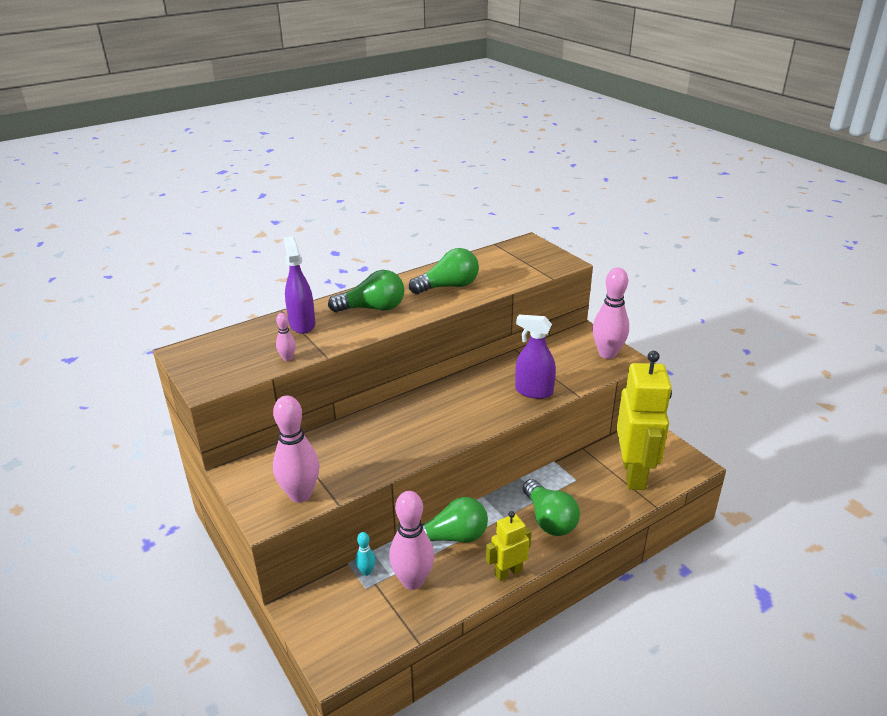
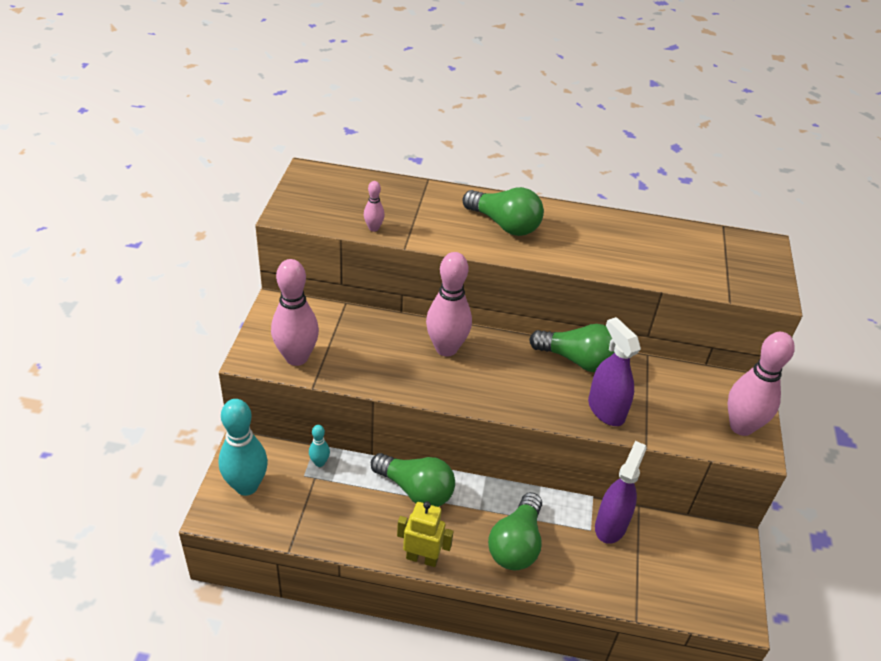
camera: 40 degrees right, 10 degrees up
(302, 324) = (426, 203): purple spray bottle -> purple spray bottle (610, 525)
(333, 628) = (246, 486): none -> turquoise bowling pin
(412, 581) = (342, 499): pink bowling pin -> pink bowling pin (446, 348)
(448, 286) = (605, 245): green light bulb -> green light bulb (577, 360)
(634, 474) = (657, 571): yellow robot -> none

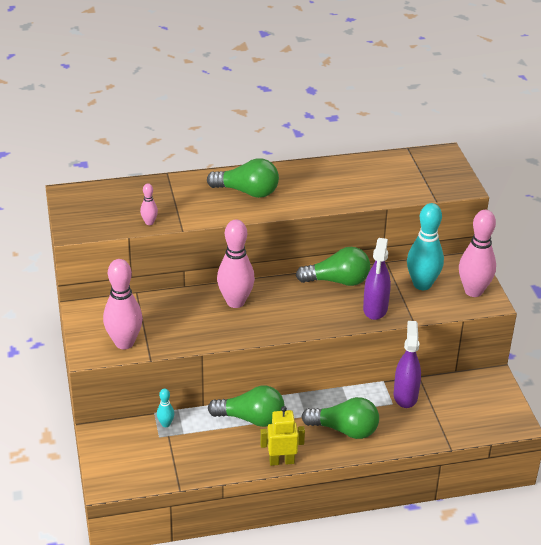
camera: 20 degrees left, 5 degrees down
(246, 486) = (118, 458): turquoise bowling pin -> turquoise bowling pin (422, 284)
(516, 544) = (344, 430): green light bulb -> green light bulb turned 75 degrees counterclockwise
(606, 410) = (375, 309): purple spray bottle -> purple spray bottle turned 120 degrees counterclockwise

